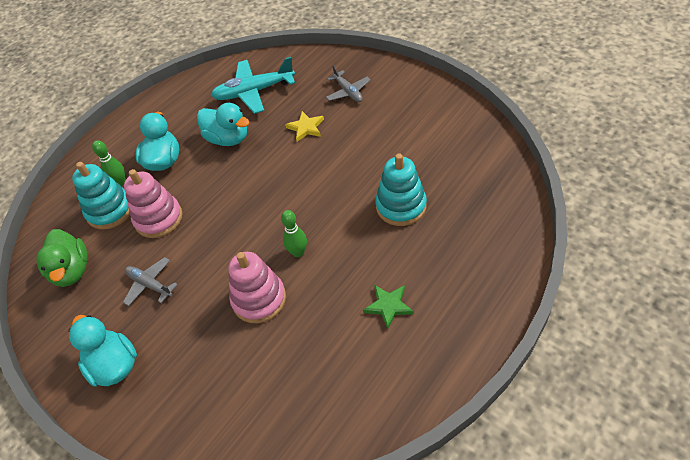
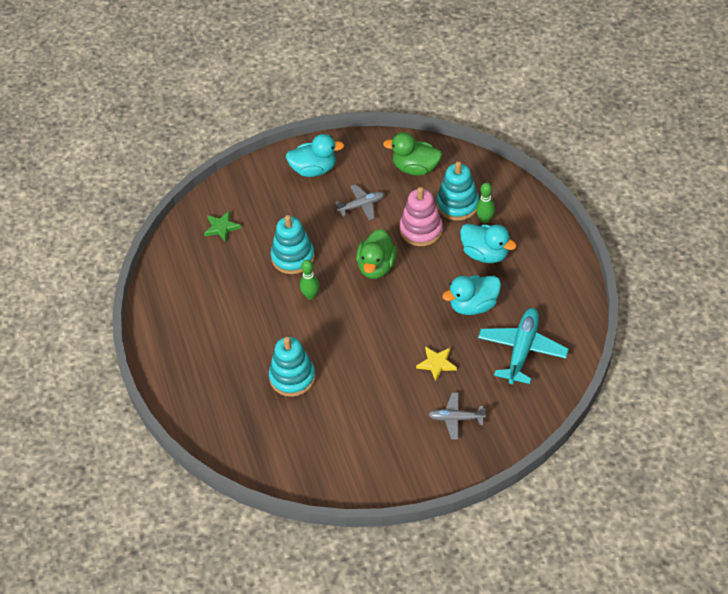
camera: 120 degrees right, 0 degrees up
(227, 224) = (376, 267): none -> green duck
(259, 299) = (293, 257): pink stacking toy -> turquoise stacking toy
(388, 306) = (220, 321): green star -> green star (221, 227)

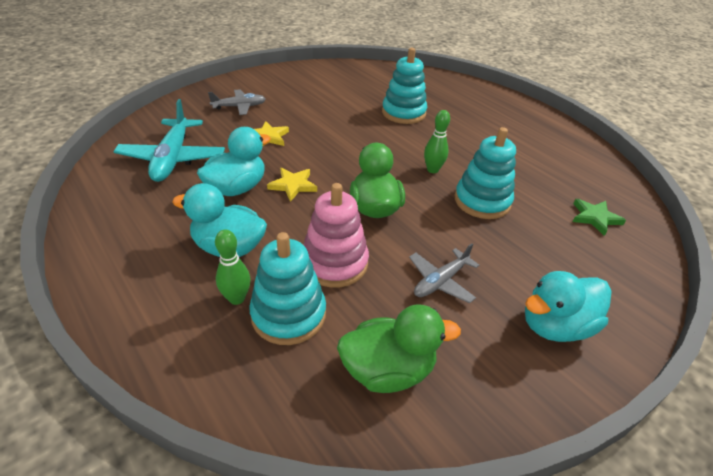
camera: 155 degrees right, 10 degrees down
(429, 300) = (293, 185): none -> yellow star

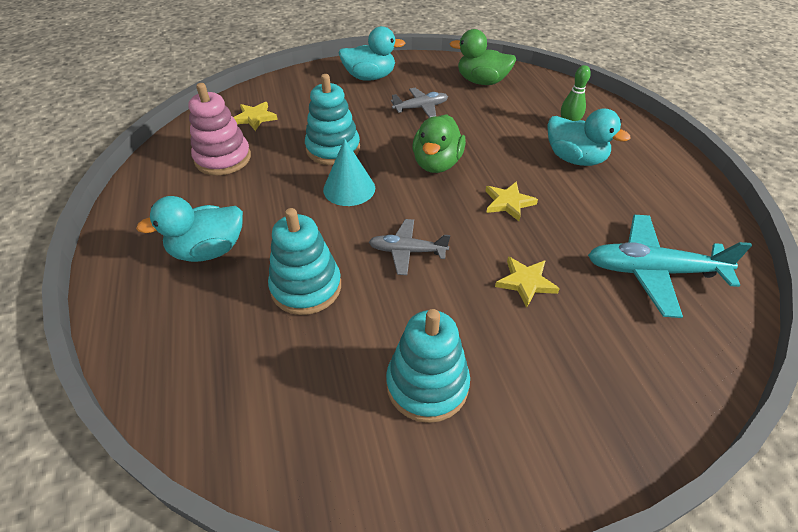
camera: 155 degrees left, 5 degrees up
(173, 158) = (652, 271): turquoise plane -> turquoise plane turned 105 degrees counterclockwise
(237, 188) = (569, 212): turquoise duck -> turquoise duck (208, 250)
(239, 107) = (566, 369): grey plane -> grey plane (407, 251)
(288, 314) = (533, 112): turquoise stacking toy -> turquoise stacking toy (427, 385)
(334, 263) = (491, 132): pink stacking toy -> pink stacking toy (223, 158)
(432, 170) = (349, 188): green bowling pin -> turquoise cone
(595, 218) = (254, 118): green star -> yellow star

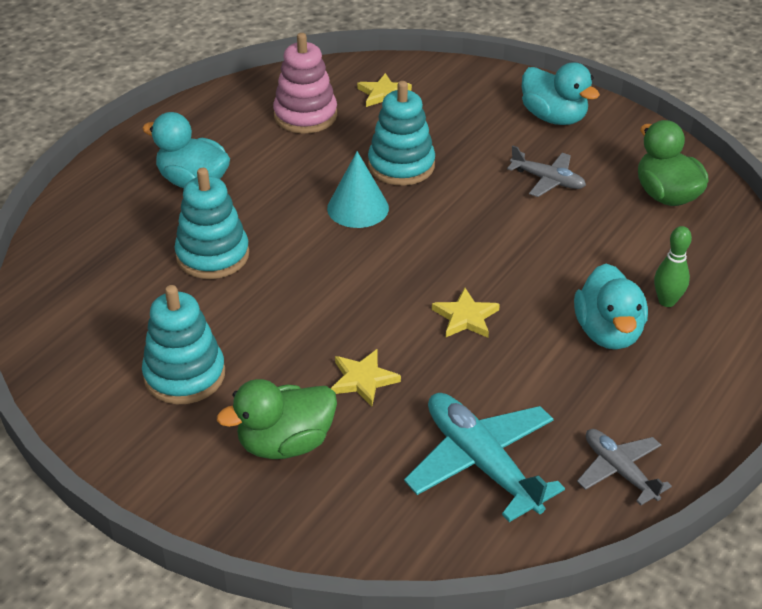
camera: 50 degrees right, 5 degrees down
(407, 251) = (318, 287): grey plane -> grey plane (619, 470)
(437, 164) = (466, 240): green duck -> green duck (285, 443)

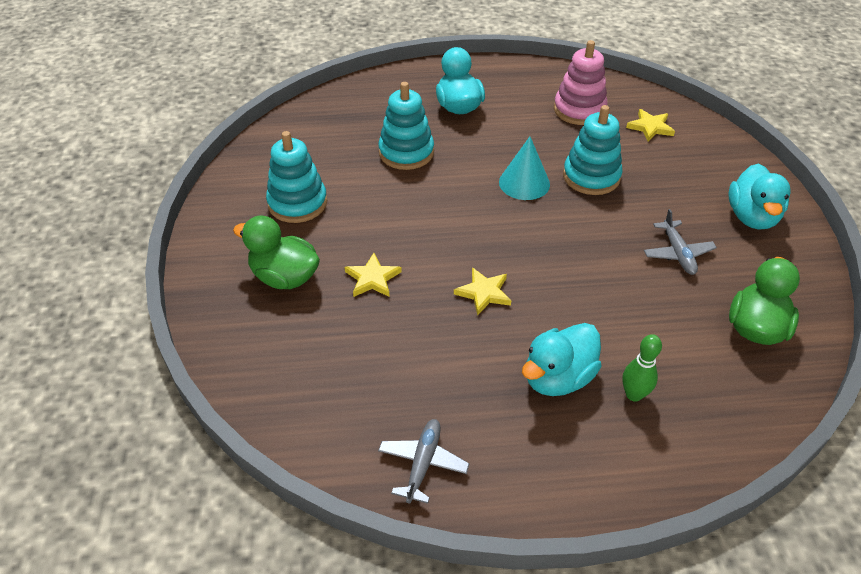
camera: 50 degrees right, 5 degrees up
(481, 462) = (356, 379): turquoise plane -> none

